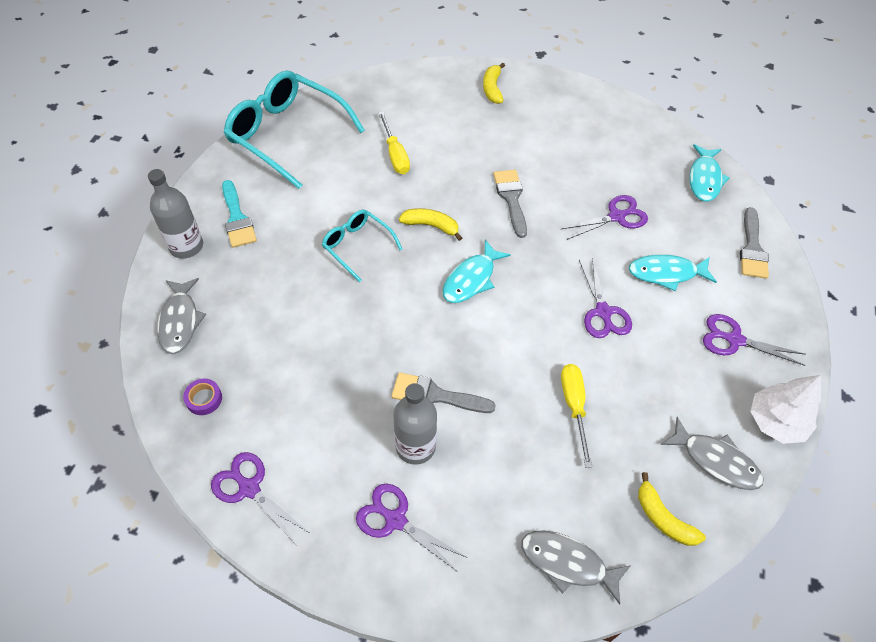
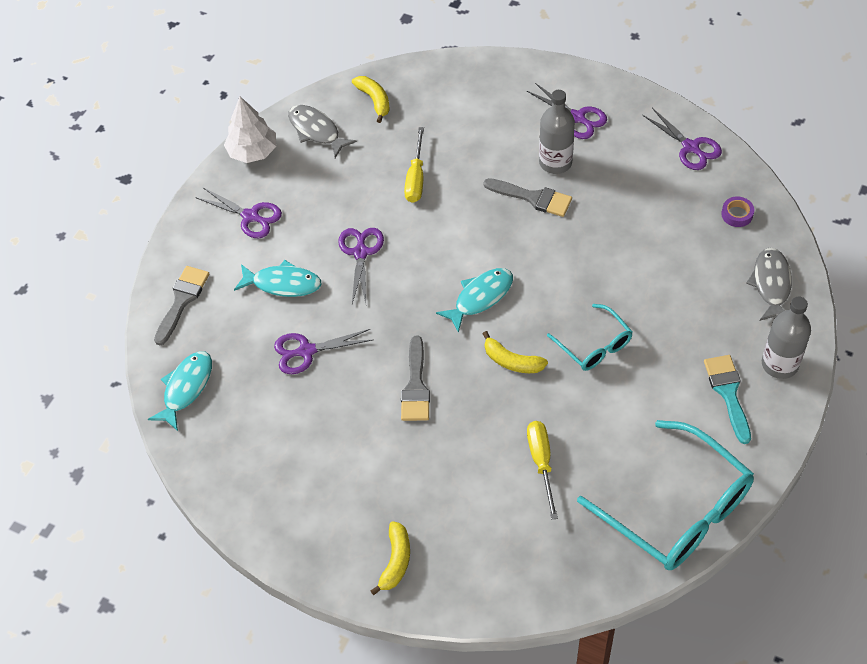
camera: 165 degrees left, 0 degrees up
(568, 563) = (454, 82): grey fish -> none

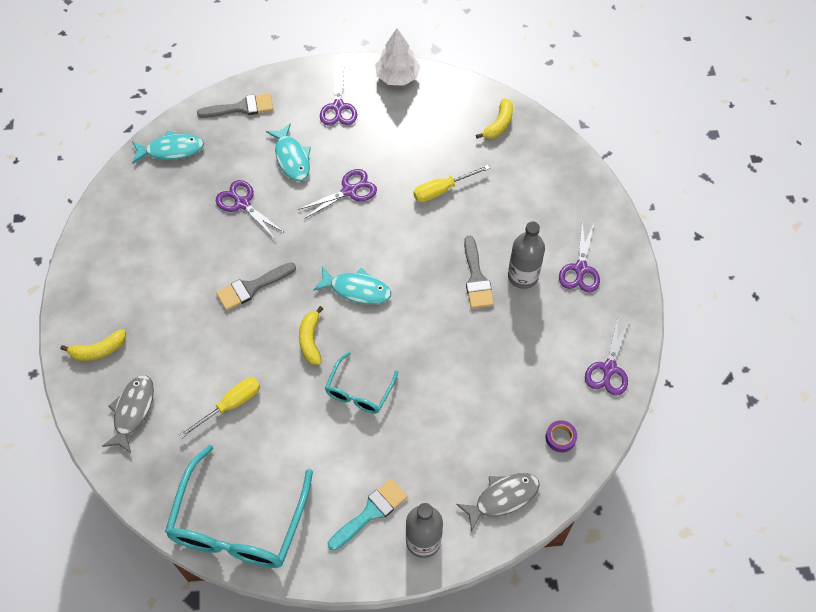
camera: 55 degrees right, 5 degrees up
(316, 131) = (443, 104): grey fish -> grey fish (132, 411)

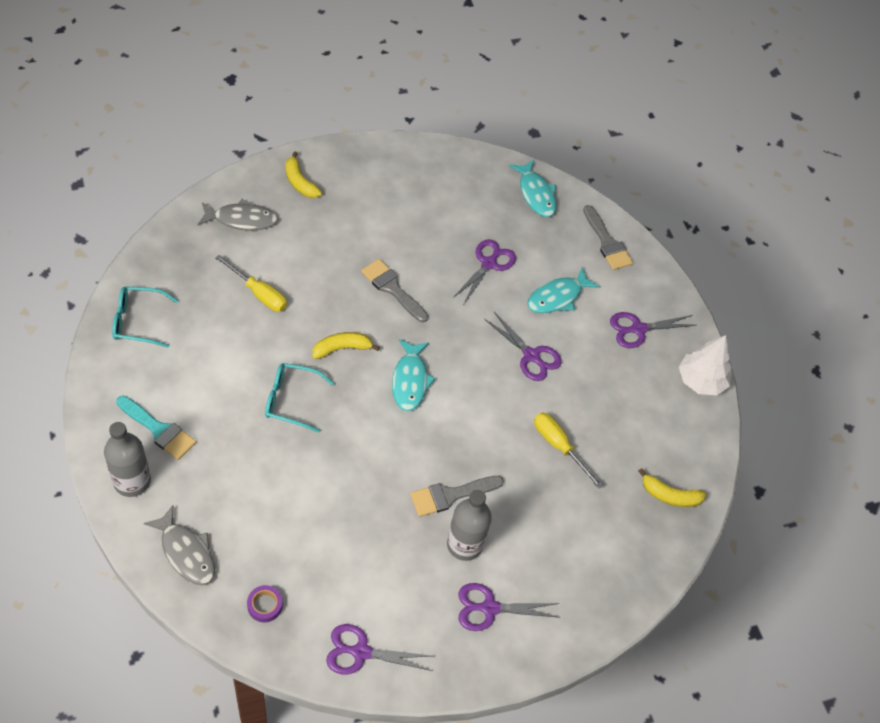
camera: 70 degrees right, 5 degrees down
(239, 523) = (138, 321): turquoise glasses -> turquoise glasses, size x0.53

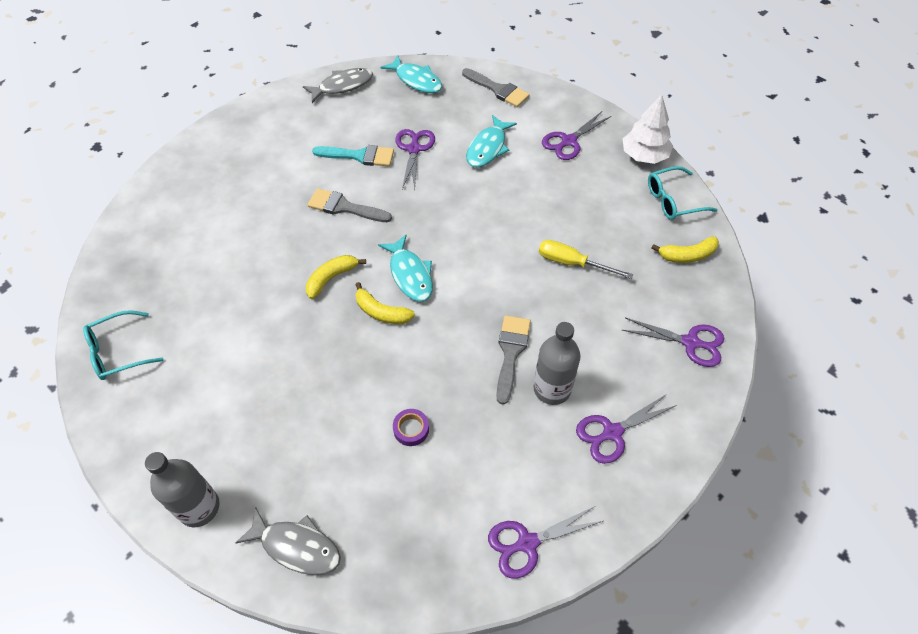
camera: 20 degrees left, 0 degrees up
(158, 430) = (198, 442): turquoise brush -> turquoise brush (359, 156)
(241, 219) = (169, 215): grey fish -> grey fish (342, 86)
(259, 293) = (224, 269): yellow screwdriver -> none
(265, 605) = (407, 553): purple tape -> purple tape (411, 429)
(291, 400) = (313, 346): turquoise glasses -> turquoise glasses (673, 200)
(299, 182) = (206, 161): yellow banana -> yellow banana (381, 312)
(451, 495) = (511, 353): grey brush -> grey brush turned 150 degrees clockwise
(531, 356) = (499, 203): purple scissors -> purple scissors (691, 342)

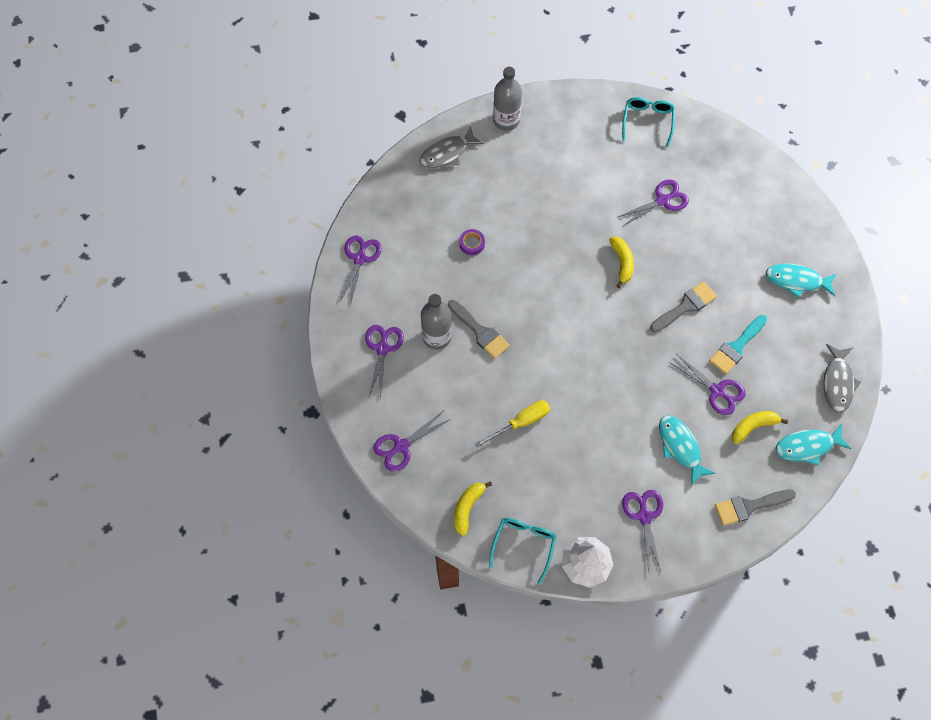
camera: 125 degrees right, 10 degrees up
(227, 284) = (663, 200): none -> purple scissors
(381, 312) = (570, 276): yellow banana -> yellow banana (753, 427)
(410, 274) = (589, 312): turquoise fish -> turquoise fish (797, 281)

